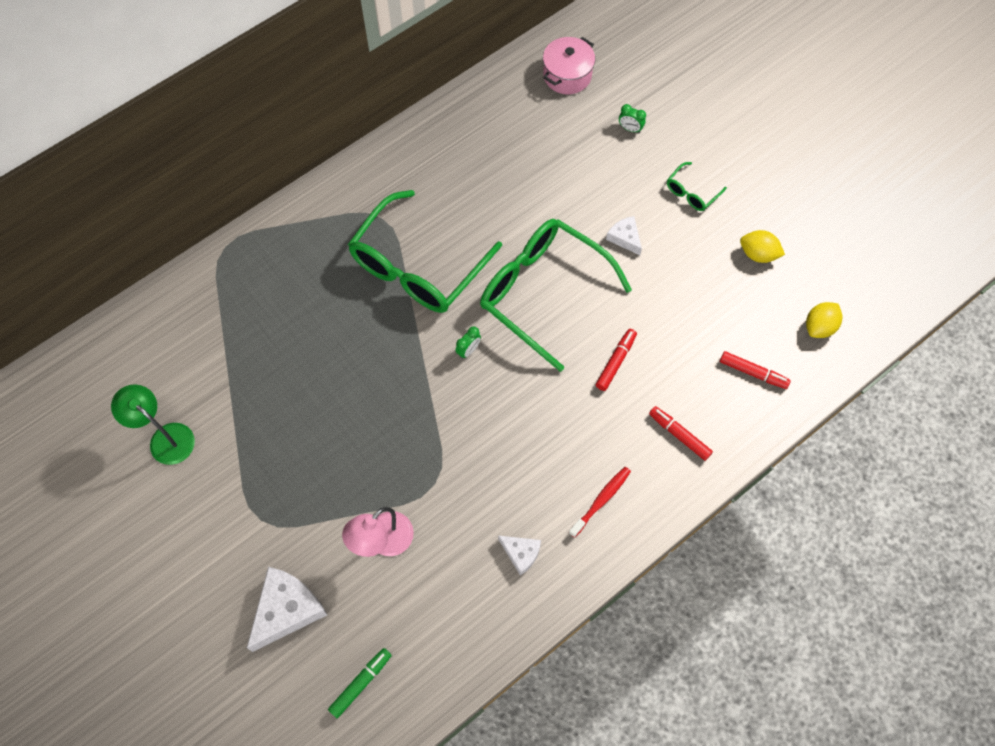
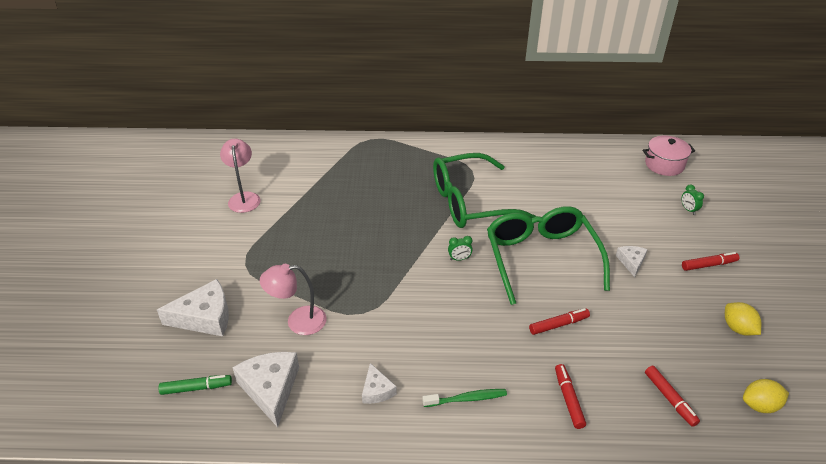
camera: 40 degrees right, 25 degrees down
(165, 437) = (244, 198): green lamp -> pink lamp
(428, 628) = (270, 389): none -> white cheese
(601, 500) = (466, 399): red toothbrush -> green toothbrush
(691, 192) = (709, 265): green glasses -> red marker

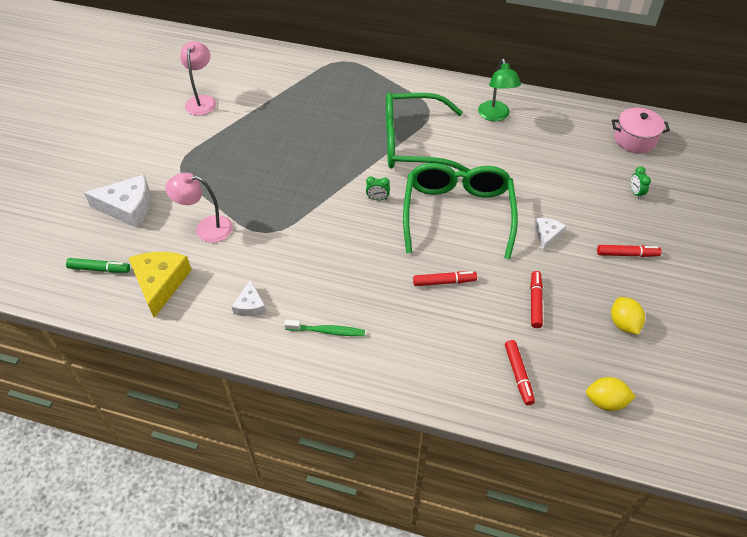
camera: 15 degrees right, 10 degrees up
(270, 389) = (160, 283): white cheese -> yellow cheese
(534, 165) = (495, 116): none -> green lamp
(568, 399) = (421, 353): red marker -> red marker (535, 302)

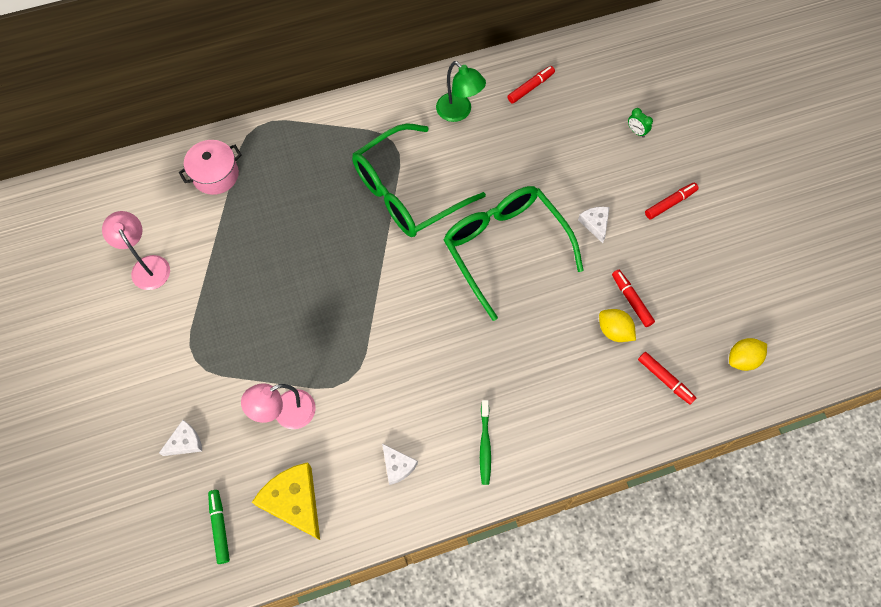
camera: 35 degrees left, 15 degrees up
(99, 269) = (220, 527): green marker -> green marker turned 75 degrees counterclockwise
(128, 207) = (185, 442): white cheese -> white cheese, size x0.55
(327, 331) = (485, 445): green toothbrush -> green toothbrush turned 120 degrees clockwise
(377, 198) = (421, 276): green clock -> none
(444, 282) = (545, 329): red marker -> red marker (530, 87)
(623, 324) = (710, 276): yellow lemon -> yellow lemon (614, 331)
(634, 140) = (598, 70): pink pot -> pink pot (215, 175)

